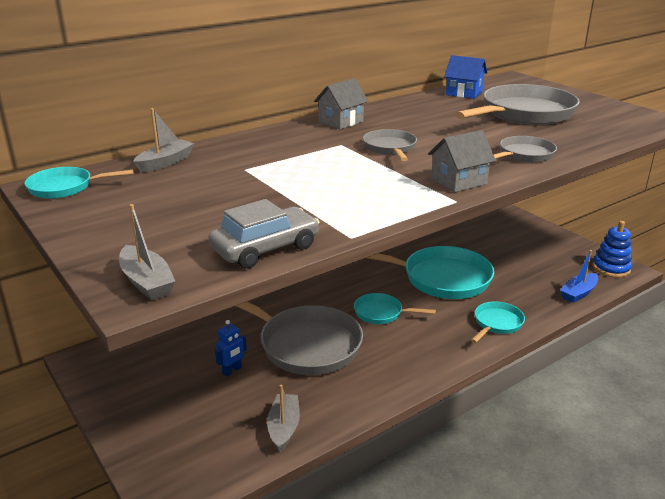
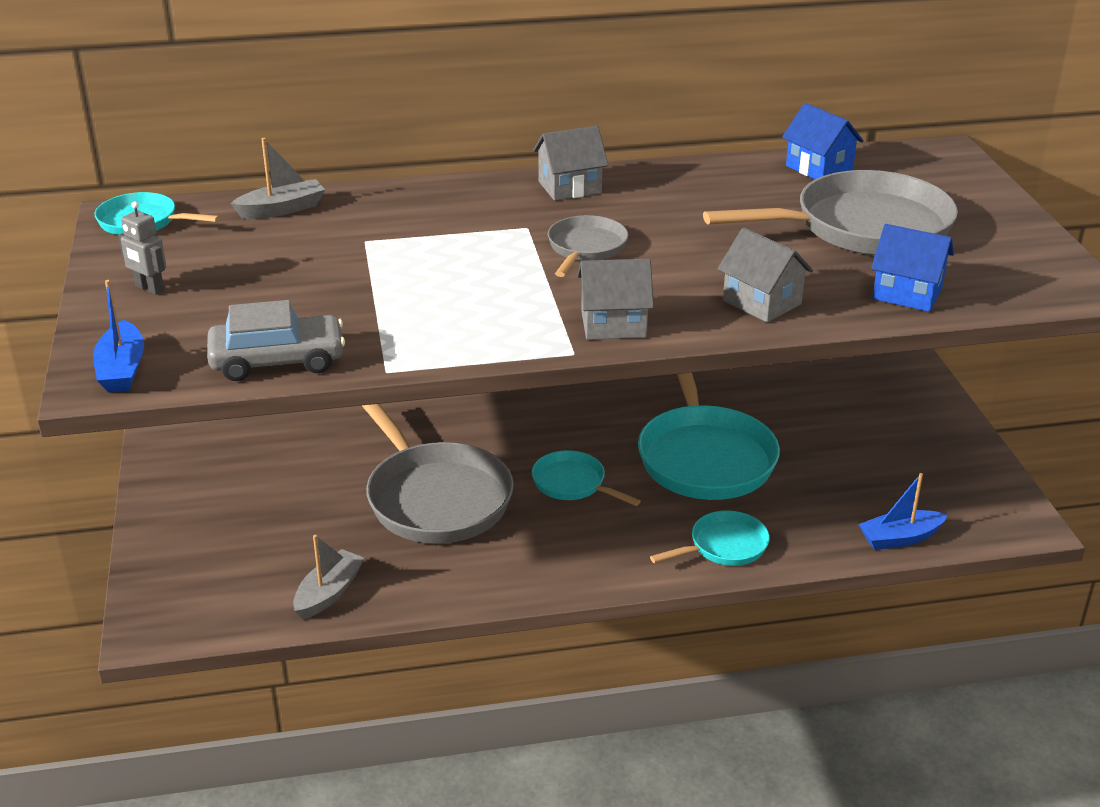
camera: 25 degrees right, 5 degrees up
(113, 226) = (149, 289): none -> grey robot
(147, 282) = (122, 369): grey boat -> blue boat
(232, 370) = (321, 504): blue robot -> none
(440, 278) = (704, 457): turquoise pan -> turquoise pan turned 45 degrees clockwise
(524, 155) = (762, 302): grey pan -> grey house
(589, 137) = (907, 293): none -> blue house
(611, 268) = (999, 514): blue stacking toy -> none

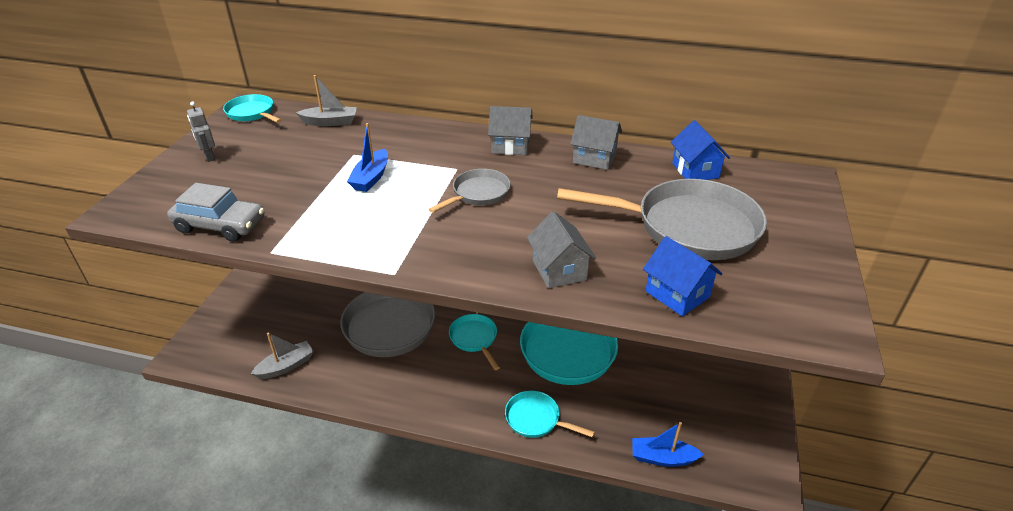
camera: 25 degrees right, 5 degrees up
(122, 369) = (138, 207): blue boat -> blue boat (371, 178)
(613, 324) = (441, 258): grey house -> grey house (594, 158)
(724, 546) = (536, 419): turquoise pan -> turquoise pan turned 150 degrees counterclockwise

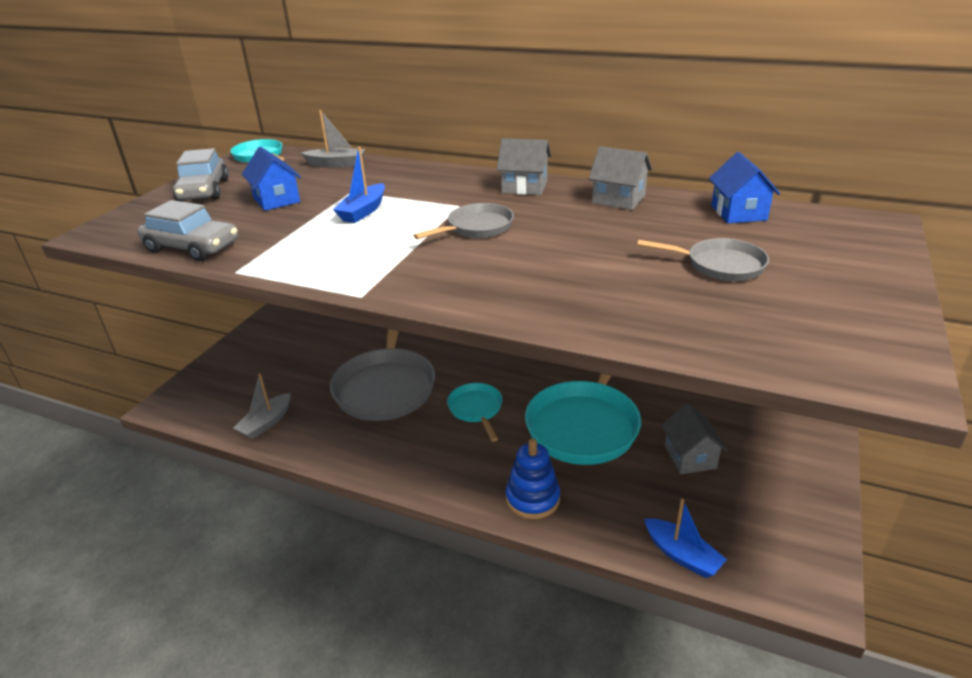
camera: 10 degrees right, 5 degrees down
(209, 157) = (204, 190): grey robot -> grey car
(286, 366) = (266, 423): grey boat -> grey boat turned 150 degrees clockwise
(536, 419) = (532, 499): turquoise pan -> blue stacking toy
(559, 270) = (552, 300): grey house -> grey house (690, 457)
(662, 458) = (682, 555): blue boat -> blue boat turned 150 degrees counterclockwise
(677, 294) = (693, 330): blue house -> blue house (276, 200)
(688, 227) = (720, 265): grey pan -> grey pan, size x0.51

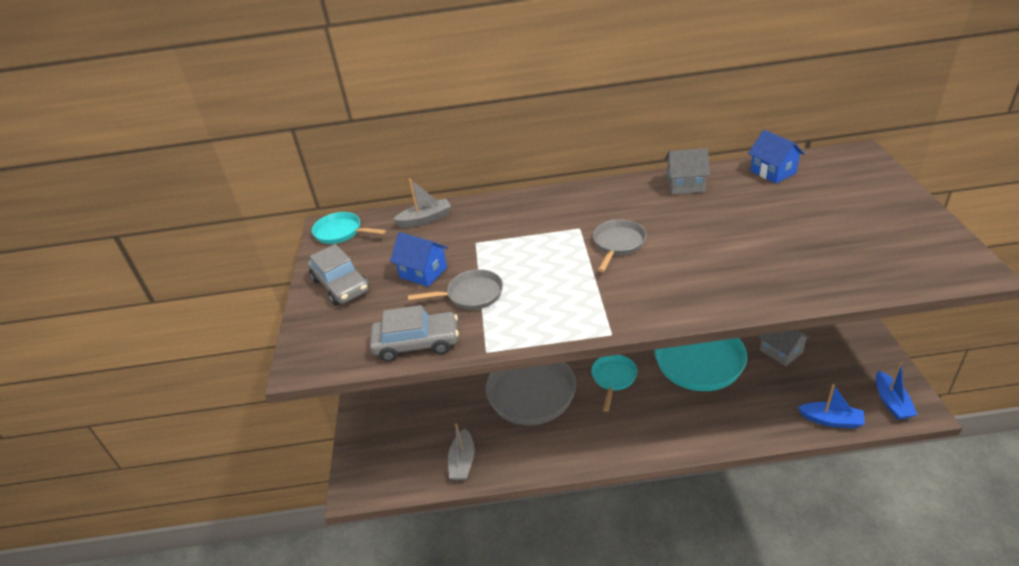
camera: 25 degrees left, 5 degrees up
(363, 211) = (512, 259): blue boat -> blue boat (891, 402)
(476, 409) = (613, 378): turquoise pan -> turquoise pan turned 60 degrees clockwise
(524, 187) = (607, 195): grey house -> none
(532, 499) = (712, 427): blue stacking toy -> none
(720, 265) = (807, 220): grey pan -> grey pan (471, 295)

